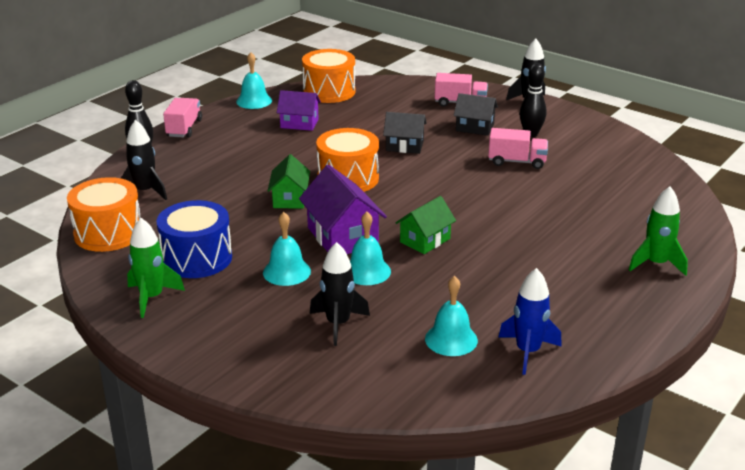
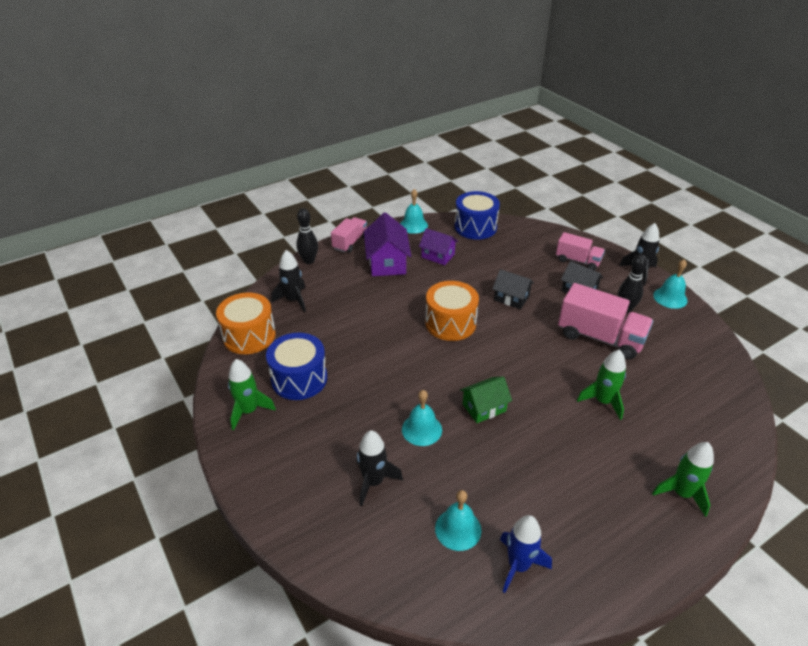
camera: 20 degrees right, 10 degrees up
(286, 272) = (359, 412): turquoise bell -> turquoise bell (670, 297)
(290, 199) = (396, 334): green house -> none
(329, 91) = (475, 227): orange drum -> blue drum
(342, 237) = (418, 386): purple house -> purple house (387, 262)
(517, 162) = (600, 337): pink truck -> pink truck, size x1.65
(546, 211) = (603, 401): none -> green rocket

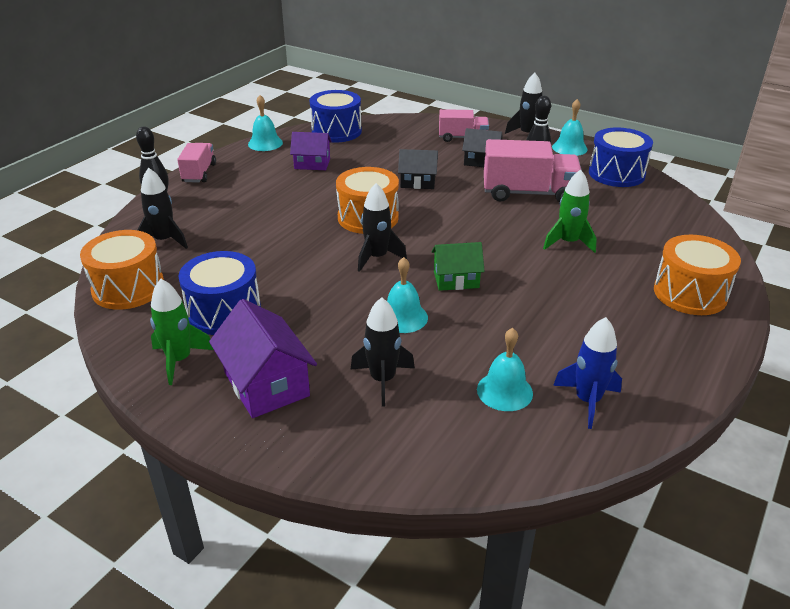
camera: 25 degrees left, 5 degrees down
(387, 262) = (257, 181): purple house -> purple house (266, 384)
(435, 365) = (377, 257): none -> black rocket
(484, 408) = (456, 280): green house -> green house turned 45 degrees clockwise
(681, 493) = (690, 293): green rocket -> orange drum
(697, 339) = (616, 173): none -> blue drum

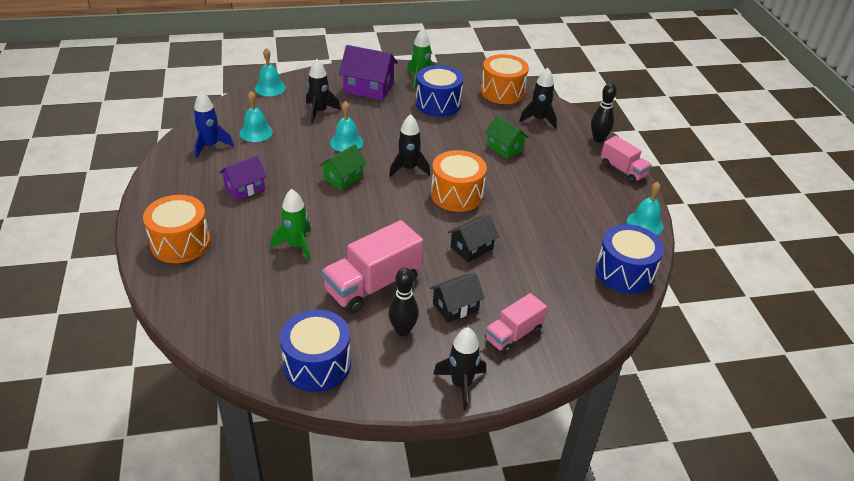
camera: 135 degrees right, 5 degrees up
(253, 232) = (504, 148): none -> green house
(312, 164) = (573, 222): purple house -> purple house (245, 188)
(569, 148) = (397, 385): turquoise bell -> turquoise bell (270, 88)

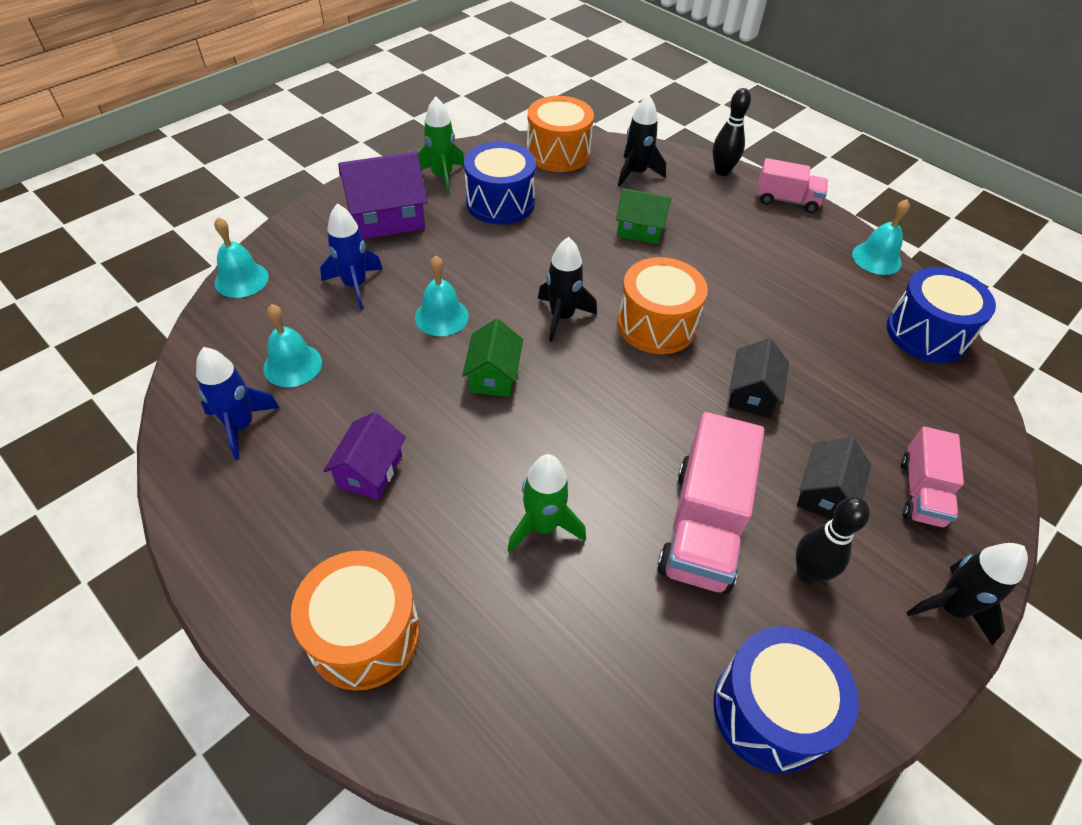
camera: 35 degrees left, 10 degrees up
(319, 111) = (355, 285): black rocket -> blue rocket

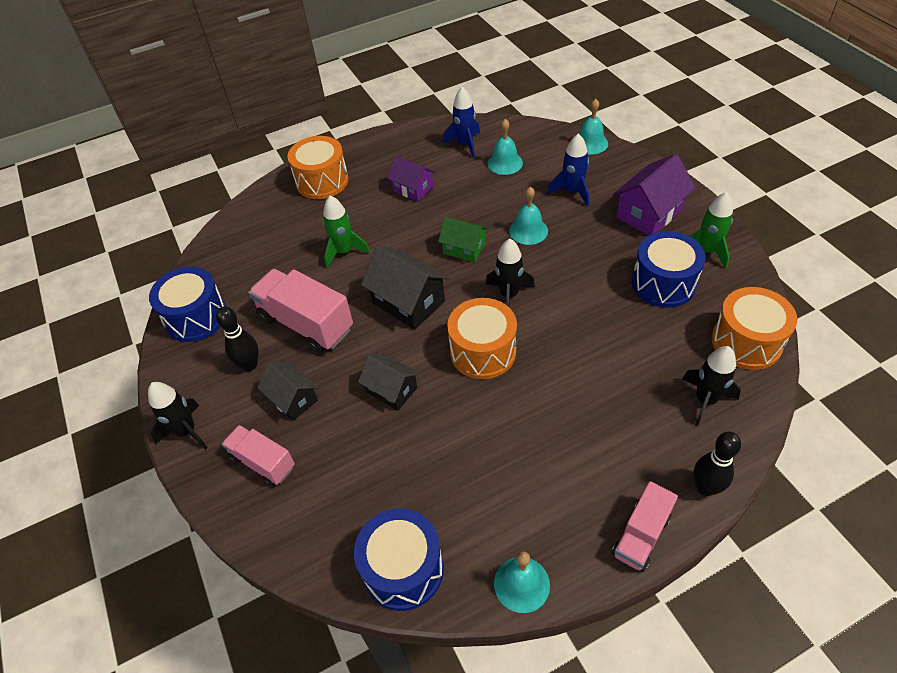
camera: 115 degrees right, 0 degrees up
(387, 218) = (649, 213): purple house -> purple house turned 45 degrees clockwise
(612, 413) = (408, 302): none -> black house
(640, 230) = (608, 376): green house -> none

